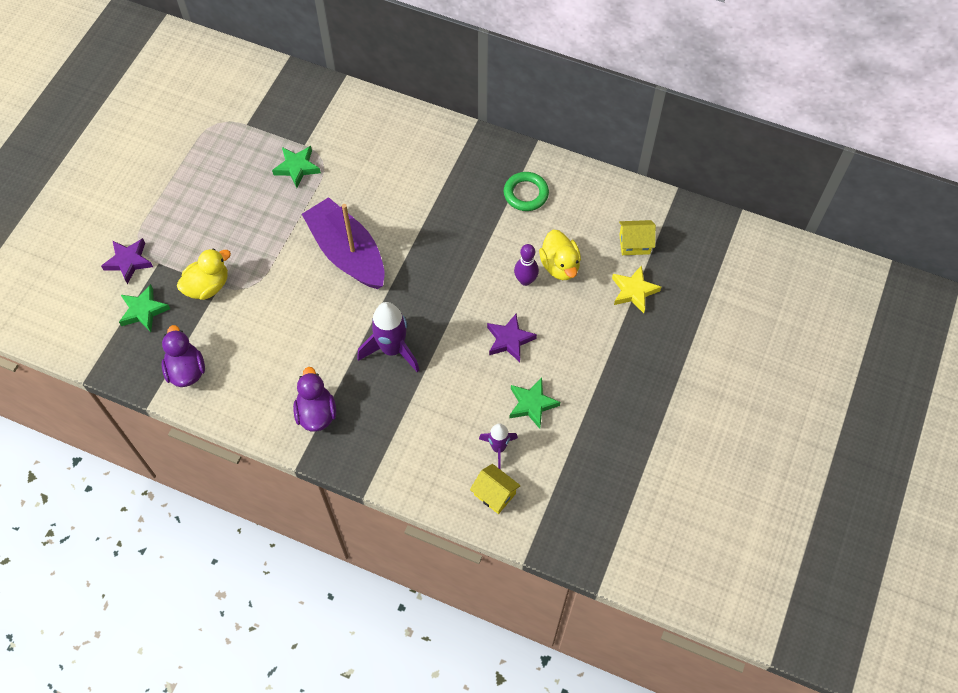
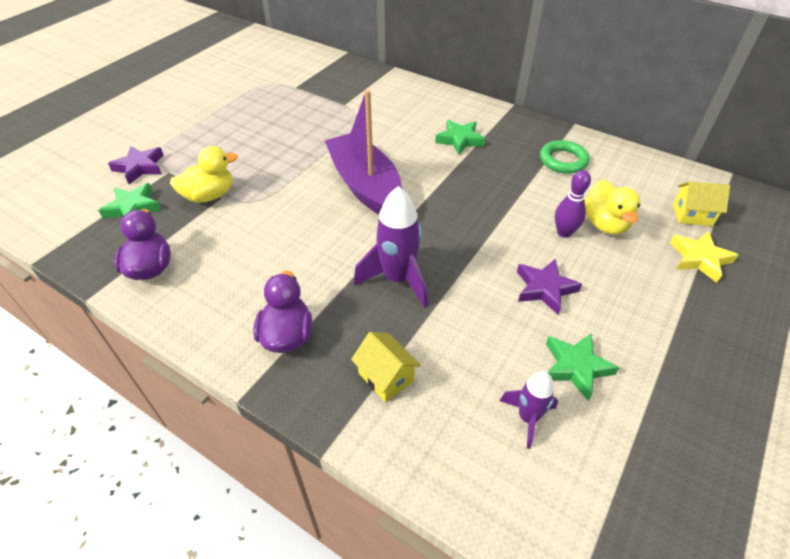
camera: 10 degrees right, 15 degrees down
(297, 167) = (332, 118): green star -> green star (460, 140)
(494, 494) = (520, 486): yellow house -> yellow house (386, 377)

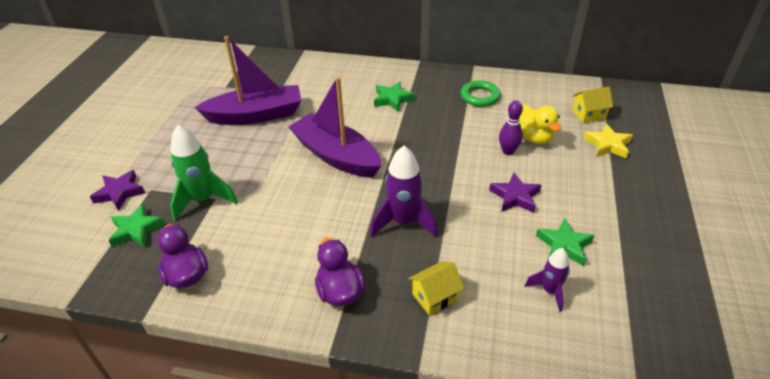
camera: 20 degrees left, 5 degrees down
(209, 195) = (203, 200): yellow duck -> green rocket
(308, 123) = (255, 115): none -> purple boat
(386, 377) = (435, 297): yellow house -> yellow house turned 60 degrees counterclockwise

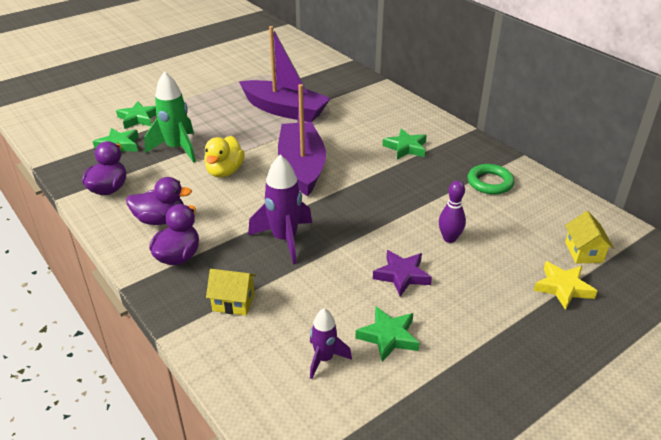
camera: 40 degrees right, 5 degrees down
(120, 193) = (138, 118): purple star -> green star
(279, 271) = (160, 220): none -> purple duck
(533, 137) = (492, 240): yellow duck -> yellow duck (225, 171)
(588, 114) = (583, 252): yellow house -> yellow house turned 60 degrees clockwise

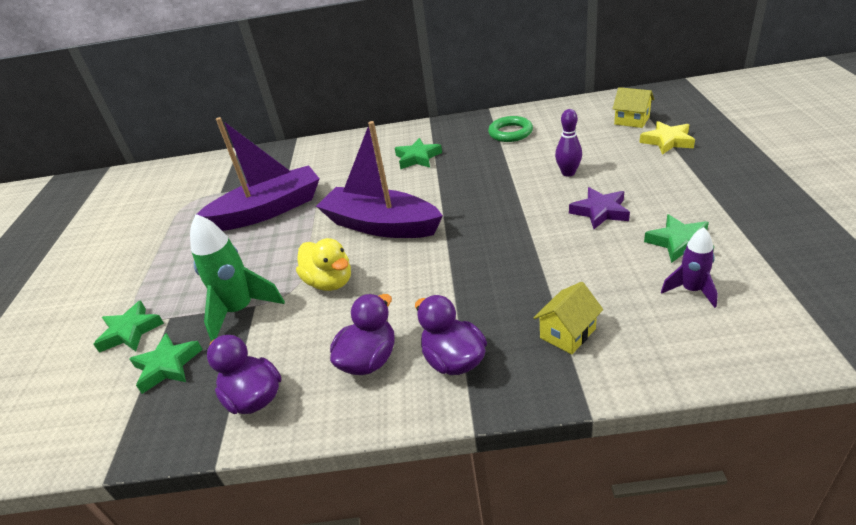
camera: 50 degrees left, 0 degrees up
(284, 239) = (491, 268): purple rocket -> none

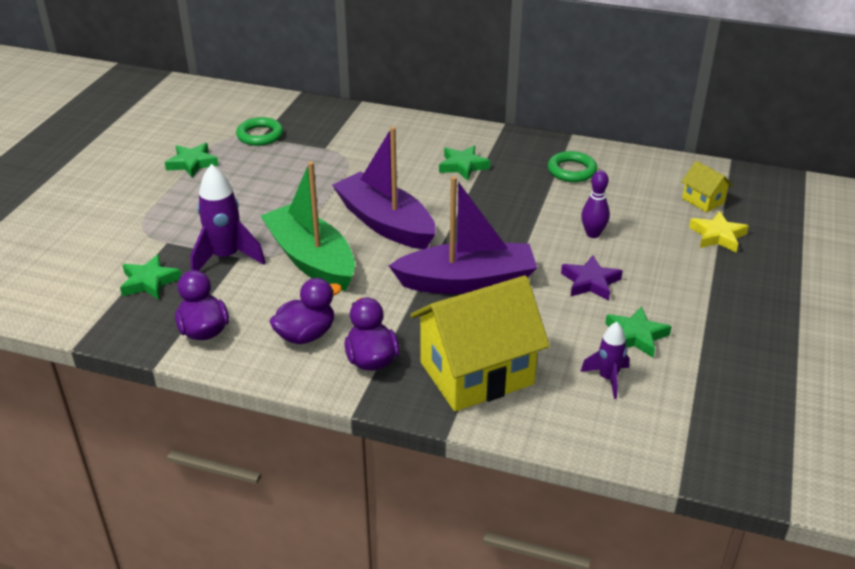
camera: 15 degrees right, 0 degrees up
(130, 331) = (131, 243): green star -> green star (192, 163)
(219, 191) = (260, 135): none -> green ring
(240, 311) = (226, 257): green rocket -> purple rocket
(268, 210) = (294, 172): purple boat -> purple boat (467, 281)
(330, 282) = (311, 260): yellow duck -> green boat
(567, 333) = (476, 373): yellow house -> yellow house, size x2.26

